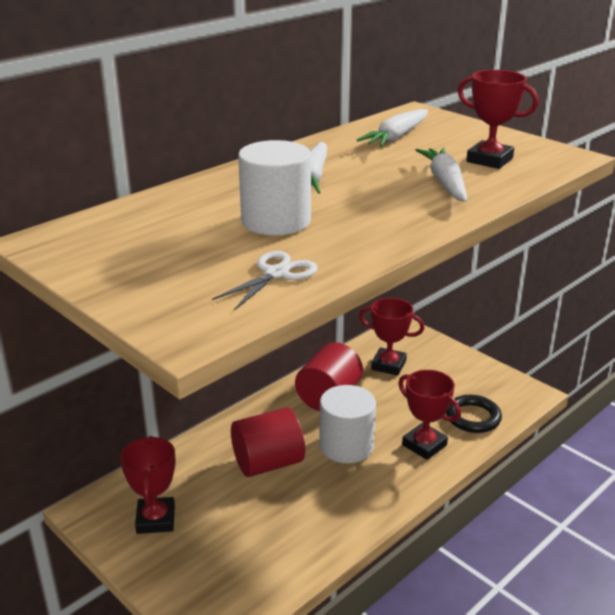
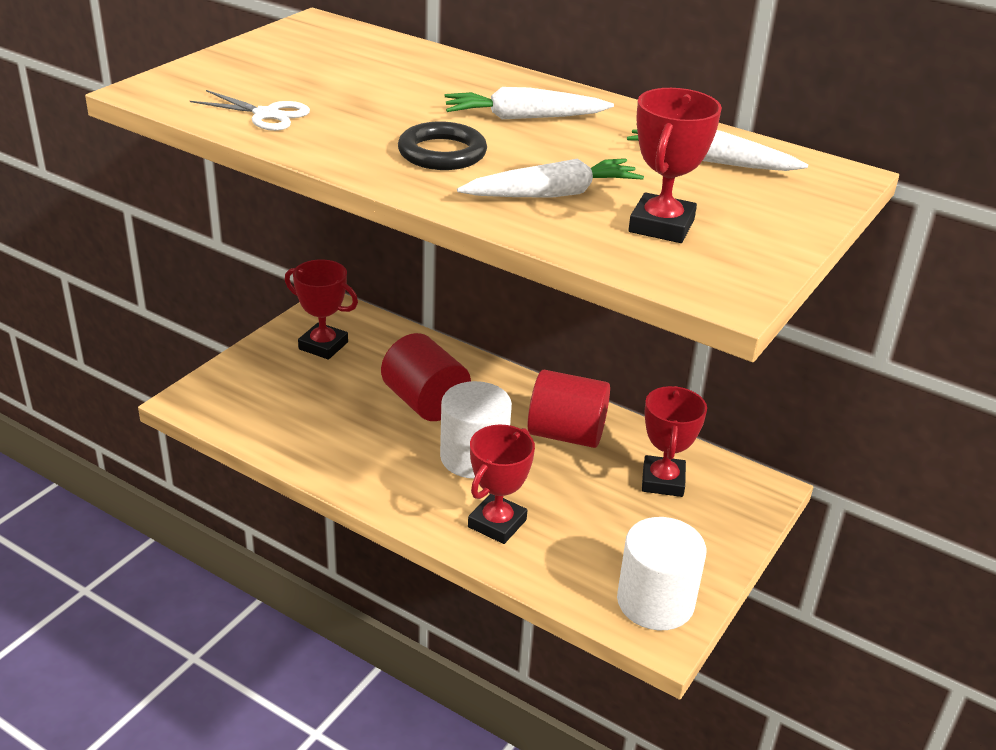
camera: 75 degrees right, 5 degrees up
(155, 519) = (323, 345): red trophy -> red trophy turned 45 degrees clockwise
(276, 221) = (392, 107): white cylinder -> white cylinder (655, 602)
(473, 417) = (575, 569): black ring -> black ring (442, 153)

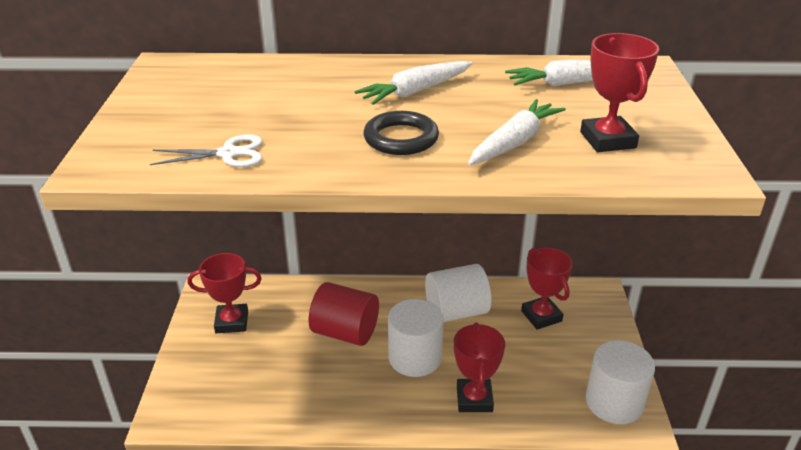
camera: 30 degrees left, 0 degrees up
(566, 434) = (456, 311): red cylinder -> white cylinder

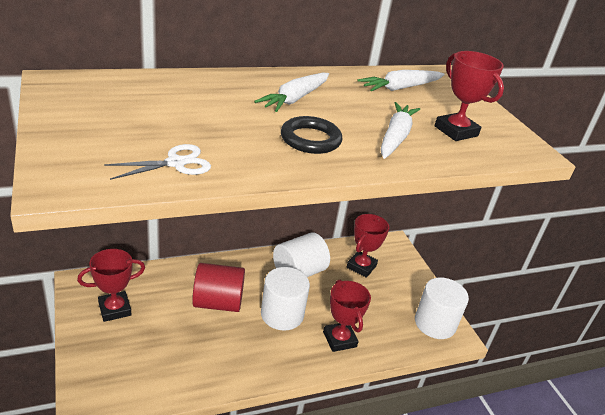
camera: 25 degrees left, 0 degrees up
(541, 316) = (361, 266): red trophy -> red trophy turned 75 degrees clockwise

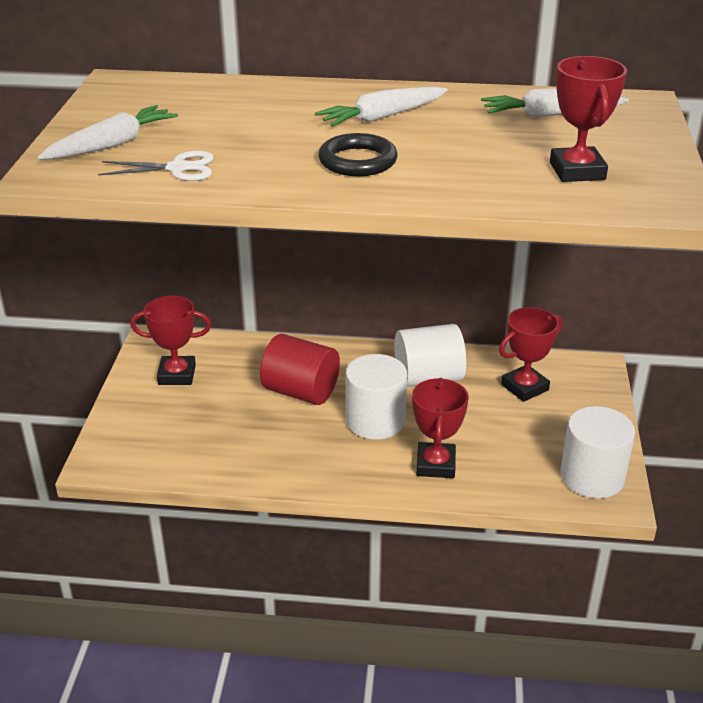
camera: 30 degrees right, 0 degrees up
(395, 137) = (476, 169): white carrot -> white carrot (112, 145)

